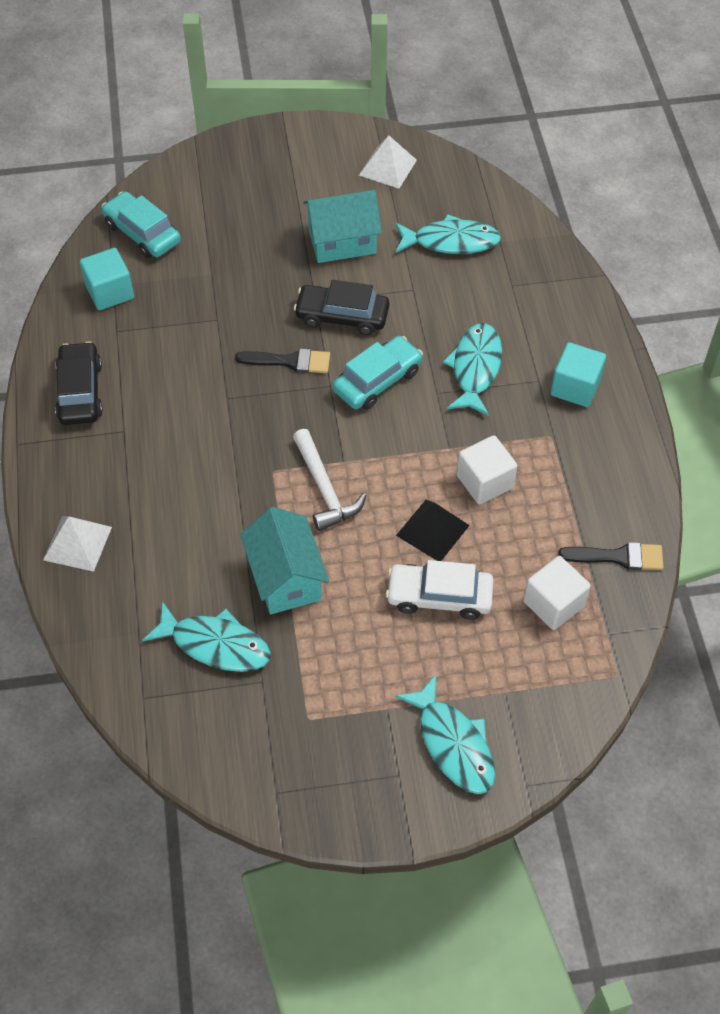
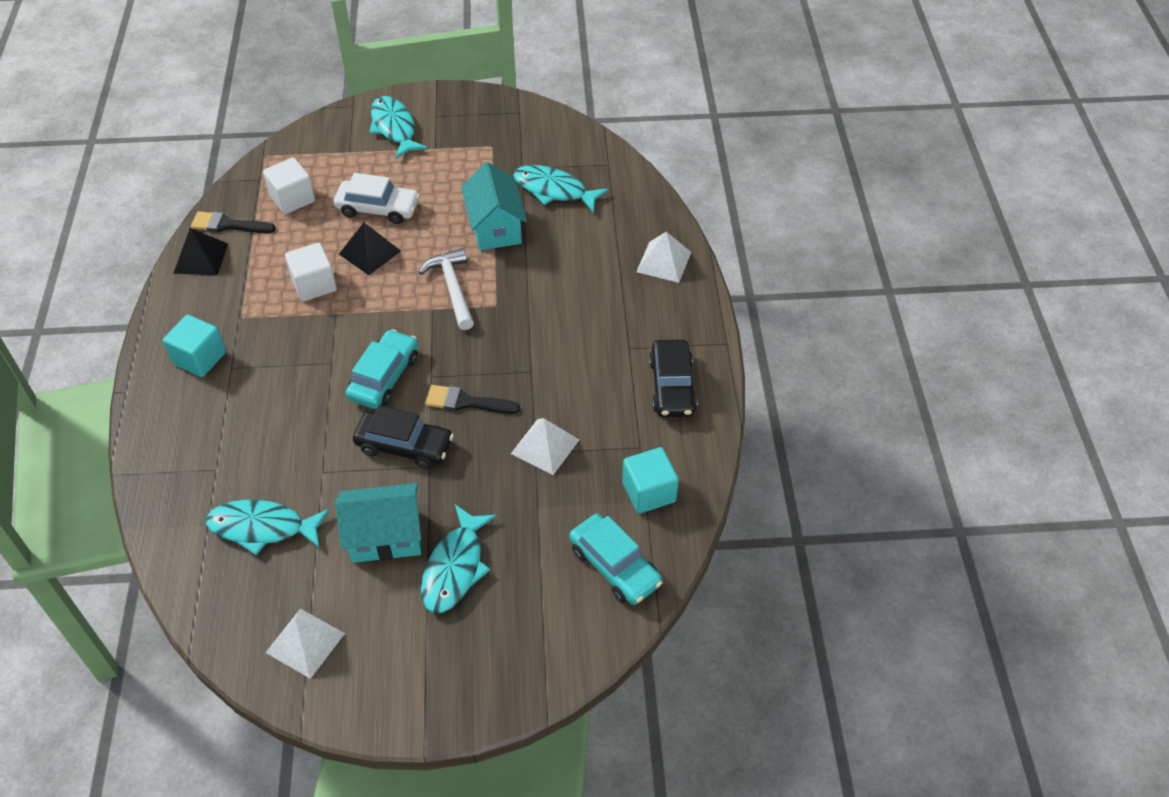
camera: 175 degrees left, 5 degrees down
(207, 325) = (545, 446): none -> white pyramid
(377, 381) = (384, 377): turquoise car -> turquoise car turned 150 degrees clockwise
(475, 368) = (287, 383): turquoise fish -> turquoise fish (455, 567)
(630, 507) = (200, 258): none -> black pyramid

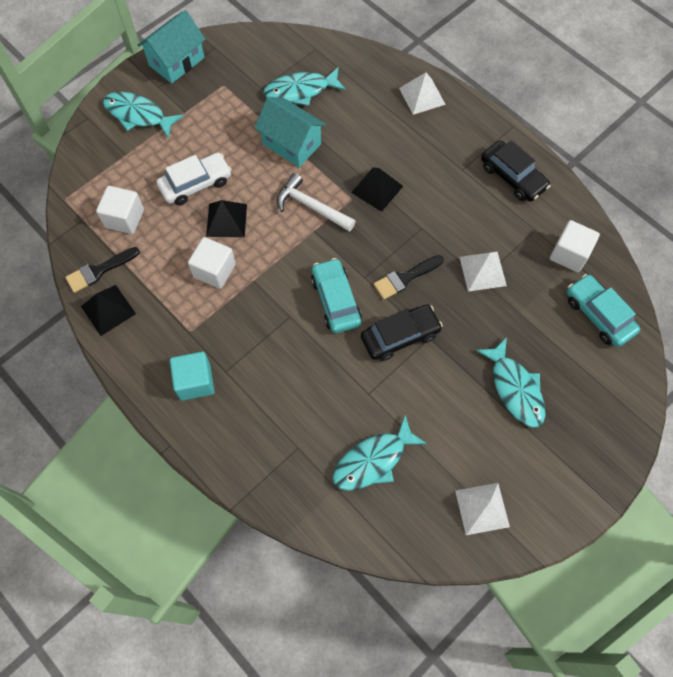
camera: 40 degrees left, 15 degrees up
(385, 536) = (454, 403): turquoise house -> turquoise house (176, 61)
(528, 312) = (377, 189): none -> black pyramid
(614, 566) = (598, 315): turquoise car -> turquoise car turned 135 degrees counterclockwise
(649, 492) = (569, 254): turquoise cube -> white cube

